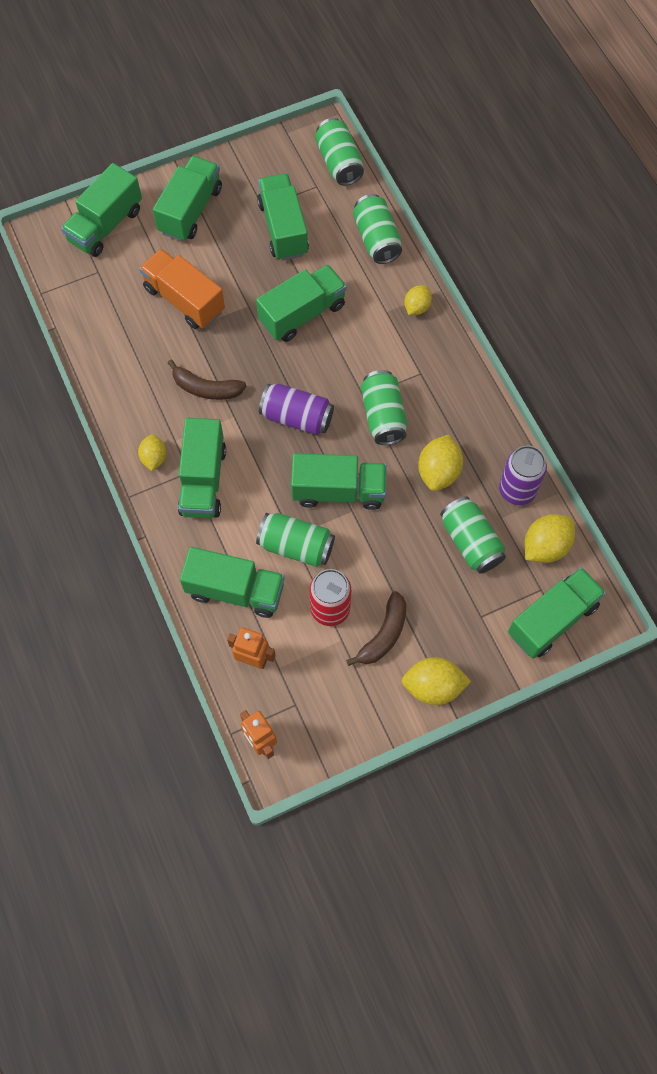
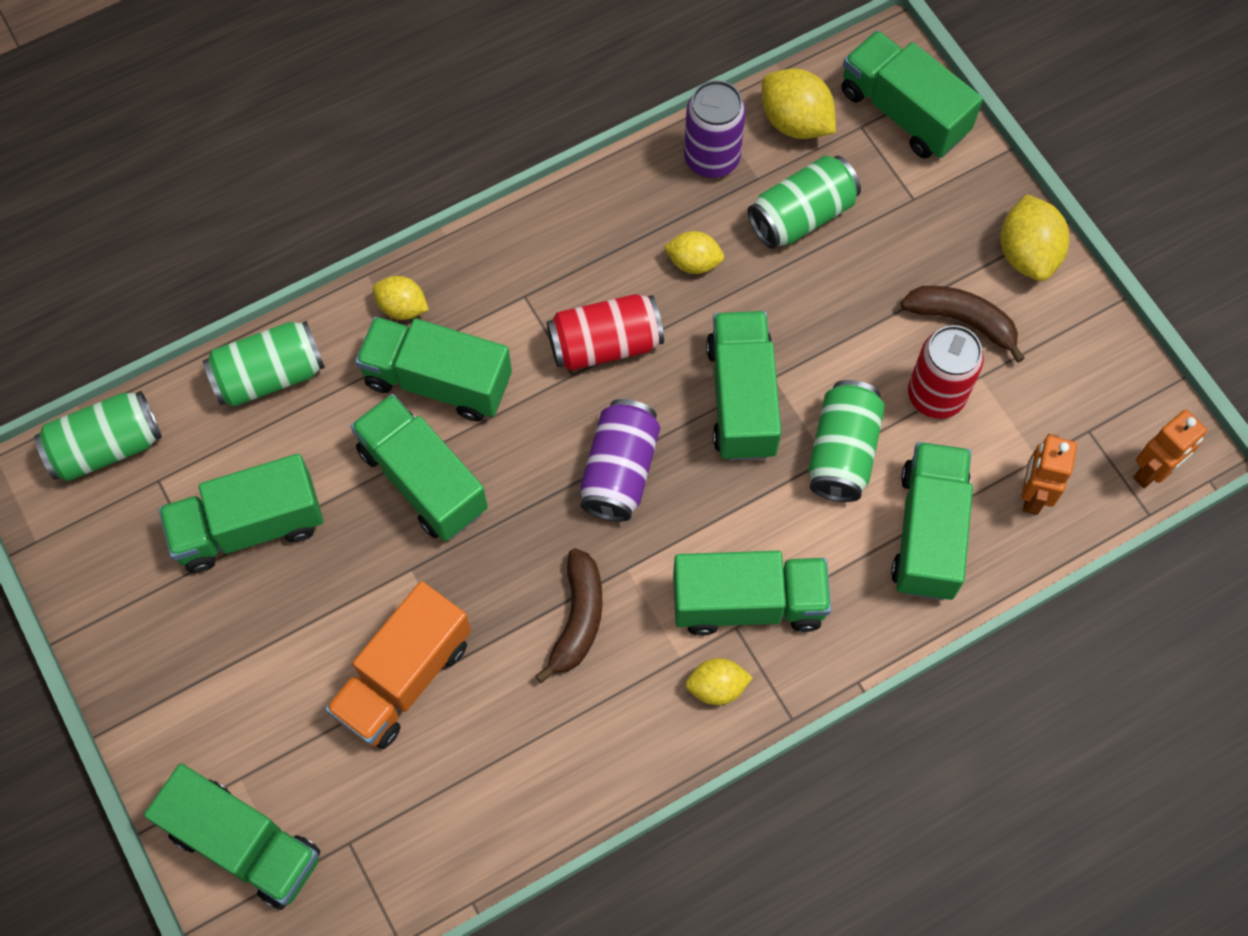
camera: 95 degrees left, 0 degrees up
(190, 210) = (210, 692): green truck -> green truck (438, 381)
(383, 416) = (605, 344): green can -> red can
(438, 472) = (693, 262): yellow lemon -> yellow lemon, size x0.64

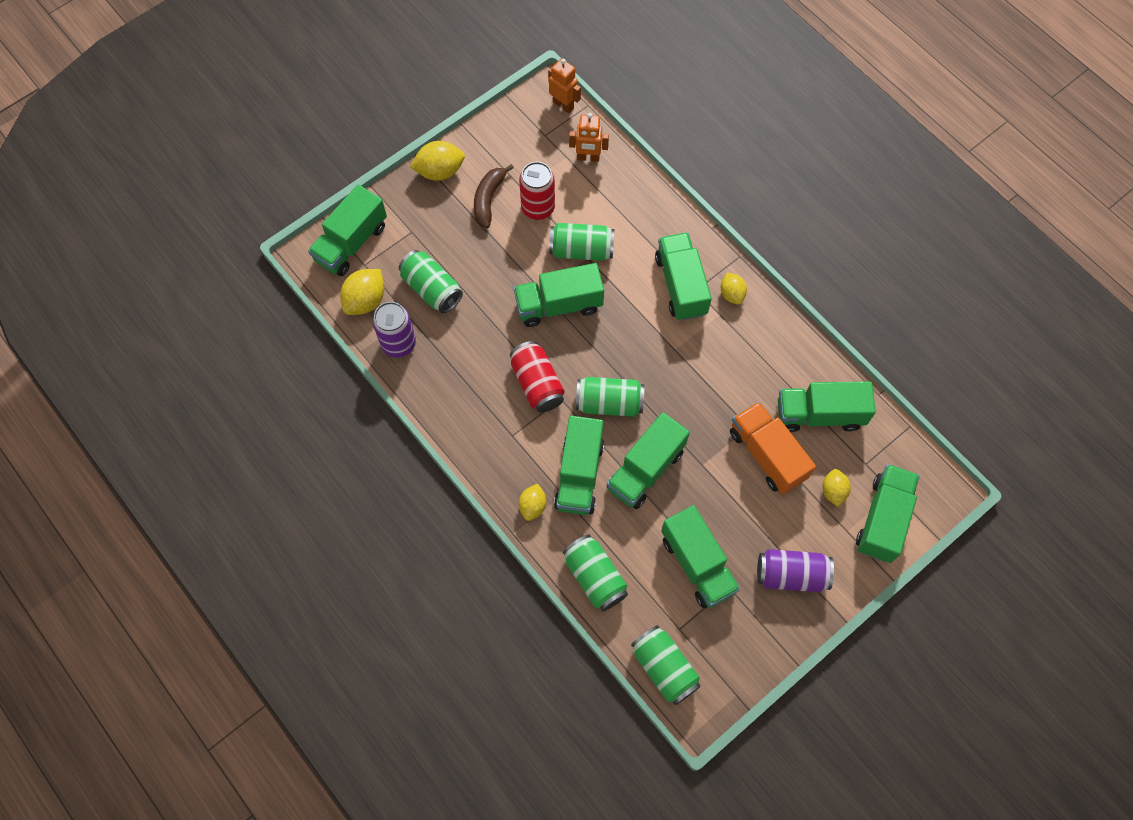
camera: 100 degrees left, 0 degrees up
(404, 678) = (767, 455): orange truck -> orange truck turned 150 degrees counterclockwise
(549, 446) = (609, 403): none -> green can
(578, 619) = (710, 369): brown banana -> none
(619, 470) = (617, 362): purple can -> purple can (791, 575)
(693, 262) = (473, 343): yellow lemon -> yellow lemon (833, 491)
(928, 532) = (620, 204): green truck -> green truck (819, 414)

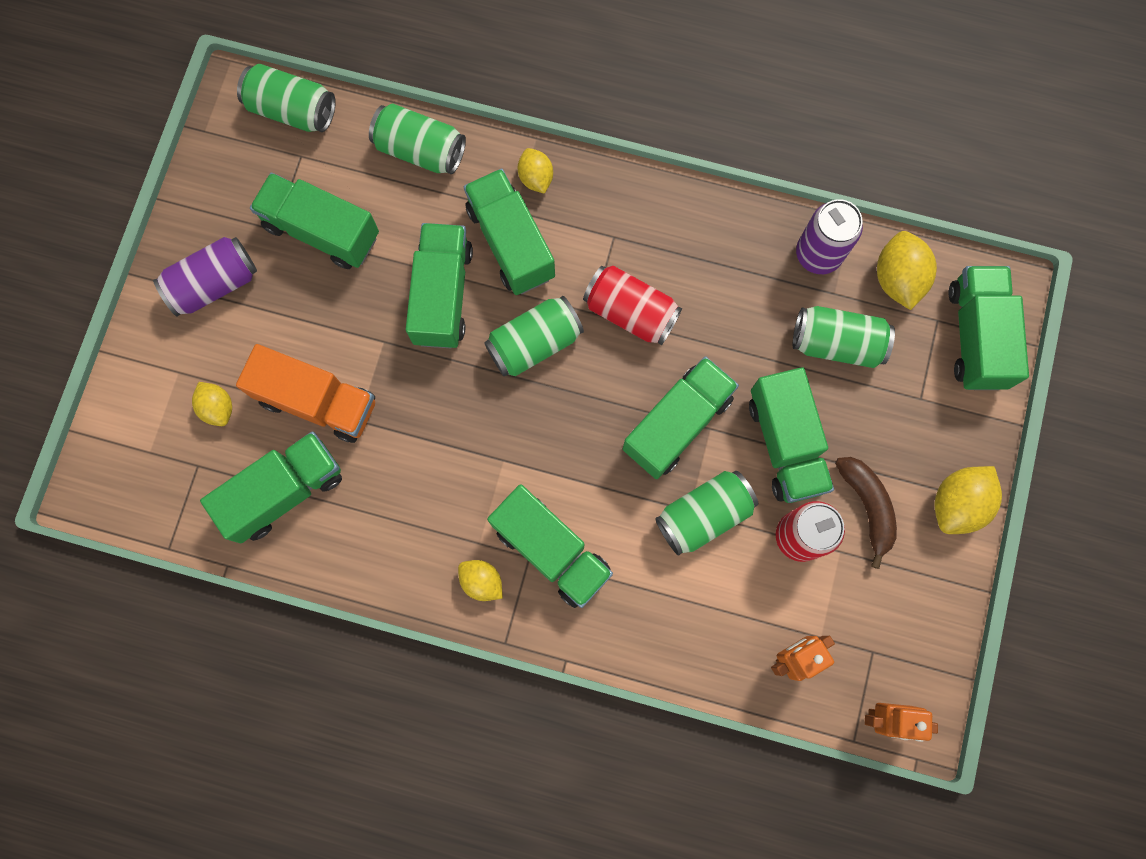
camera: 145 degrees right, 10 degrees up
(883, 519) = (144, 412): green truck -> green truck (785, 443)

